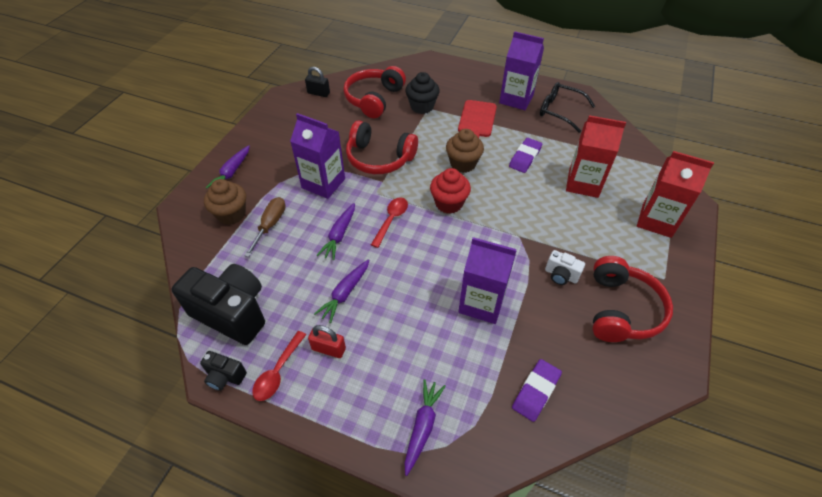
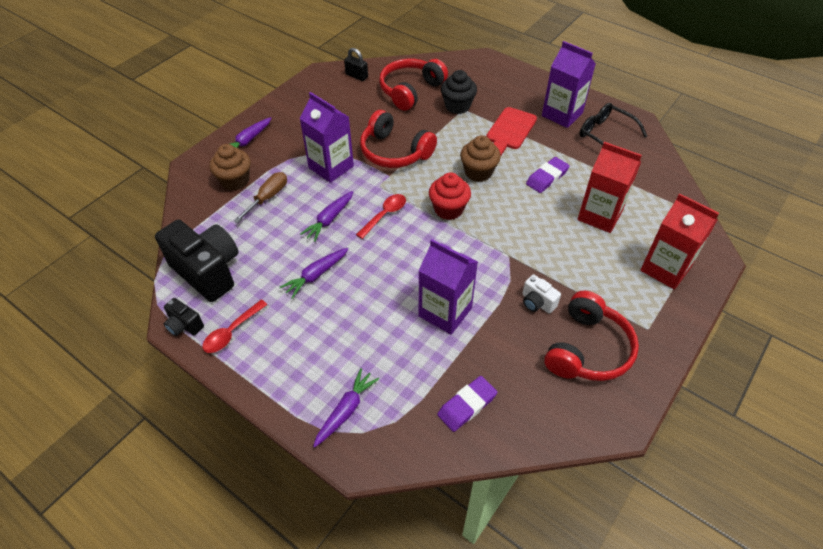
camera: 15 degrees right, 0 degrees up
(328, 349) = (284, 322): red padlock -> none

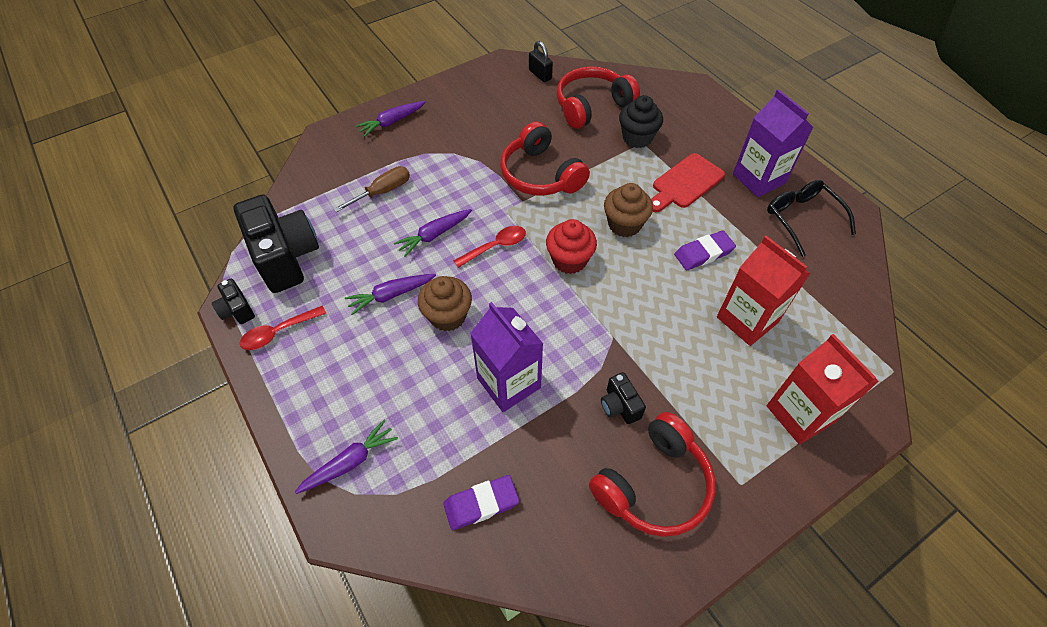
camera: 20 degrees right, 5 degrees up
(235, 181) = (359, 164): brown cupcake -> brown cupcake (448, 316)
(331, 167) = (464, 174): purple carton -> none
(537, 302) = (619, 406): white camera -> black camera

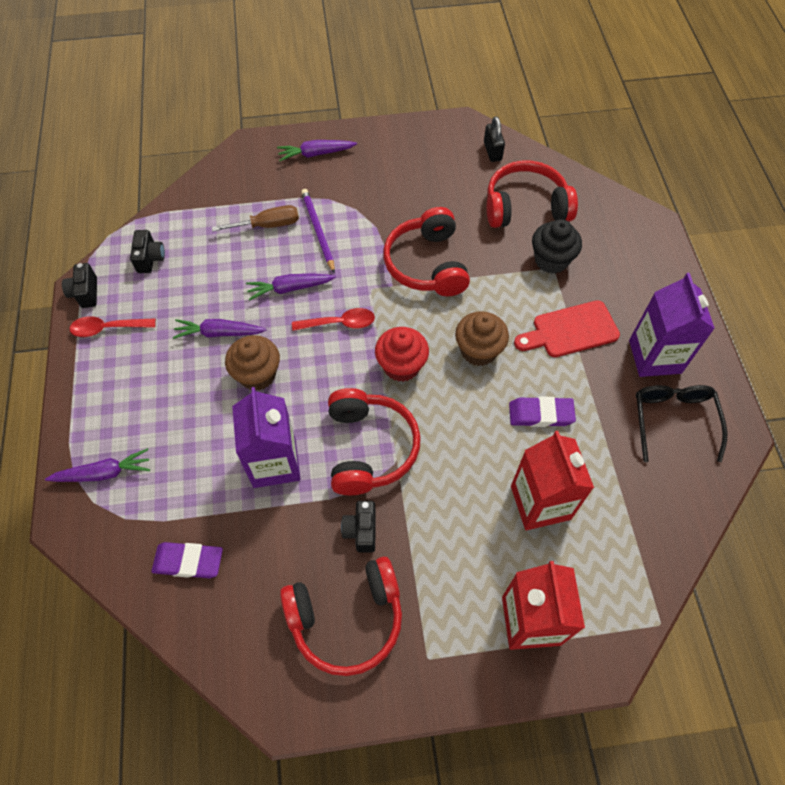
camera: 25 degrees right, 5 degrees up
(286, 257) = (150, 259): black camera -> black camera, size x0.46
(431, 181) = (318, 231): none -> purple pencil
(584, 336) = (369, 448): none -> red headphones

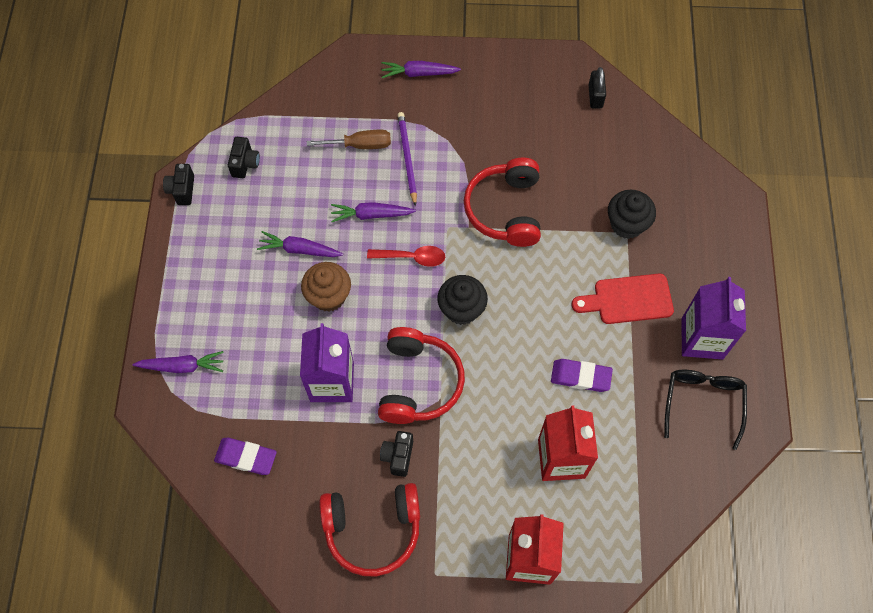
camera: 10 degrees right, 5 degrees up
(108, 328) = (199, 229): red spoon -> none
(401, 366) = (461, 309): red cupcake -> black cupcake
(478, 350) = (536, 306): brown cupcake -> none
(525, 207) = (614, 163): red headphones -> none

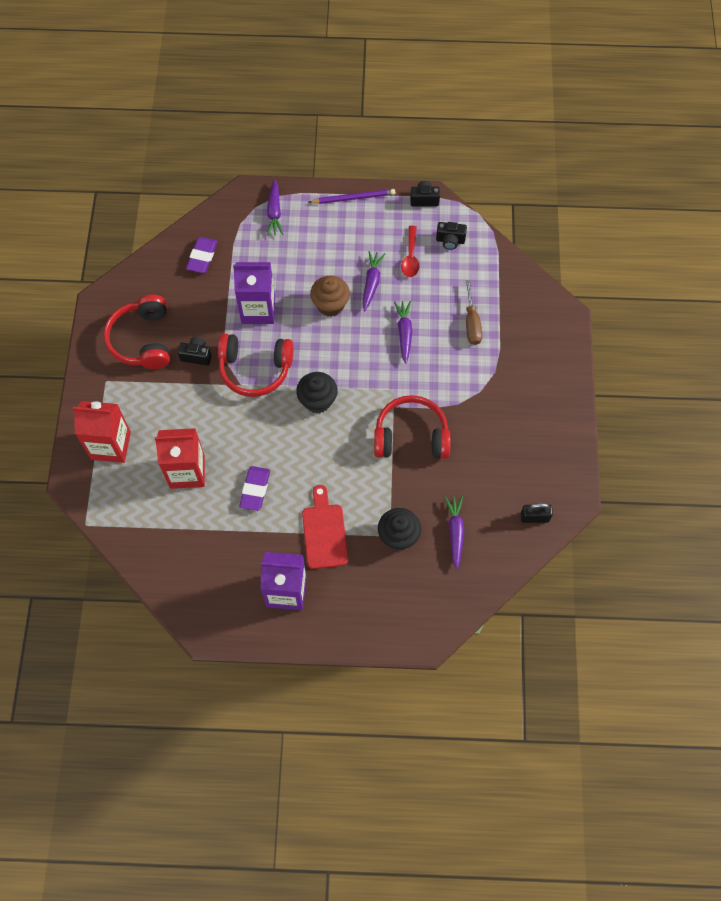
camera: 90 degrees right, 0 degrees up
(407, 158) = (460, 359): purple pencil -> purple pencil (353, 198)
(412, 257) = (364, 364): red spoon -> red spoon (410, 257)
(419, 73) = (549, 368): purple carrot -> purple carrot (455, 532)
(702, 403) = (227, 586): black glasses -> none

